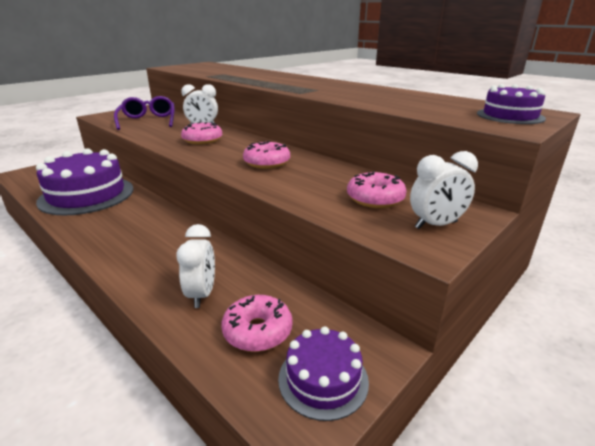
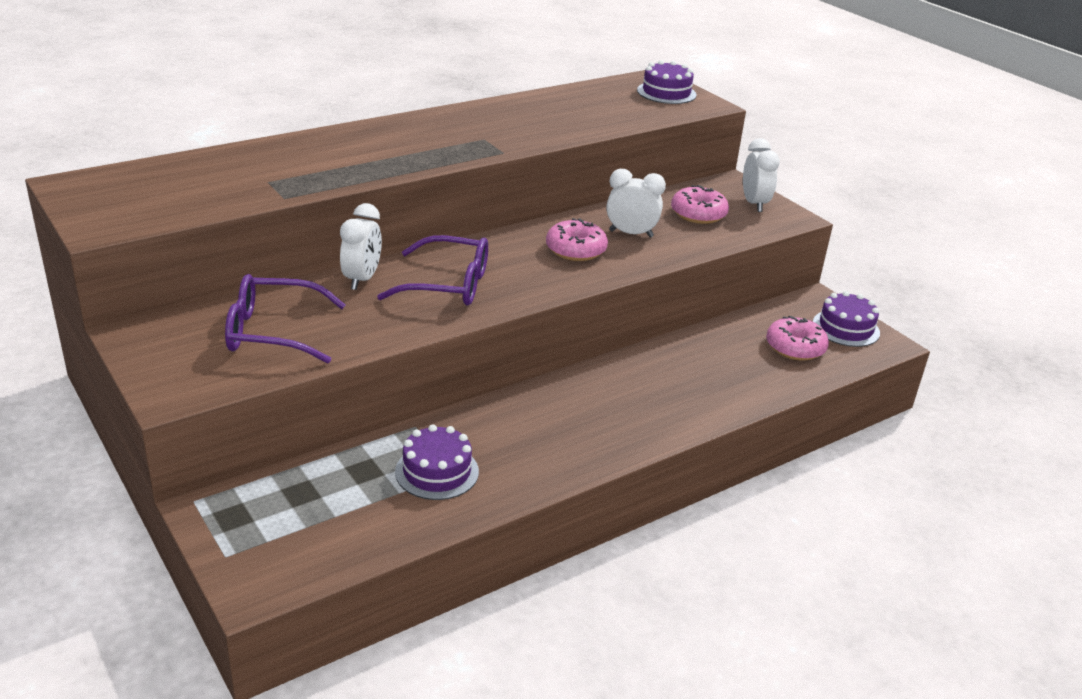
camera: 80 degrees left, 5 degrees up
(87, 195) = (437, 471): purple cake -> purple cake, size x0.52
(201, 294) = (741, 371): white clock -> white clock (631, 234)
(202, 140) = (448, 285): pink donut -> purple glasses

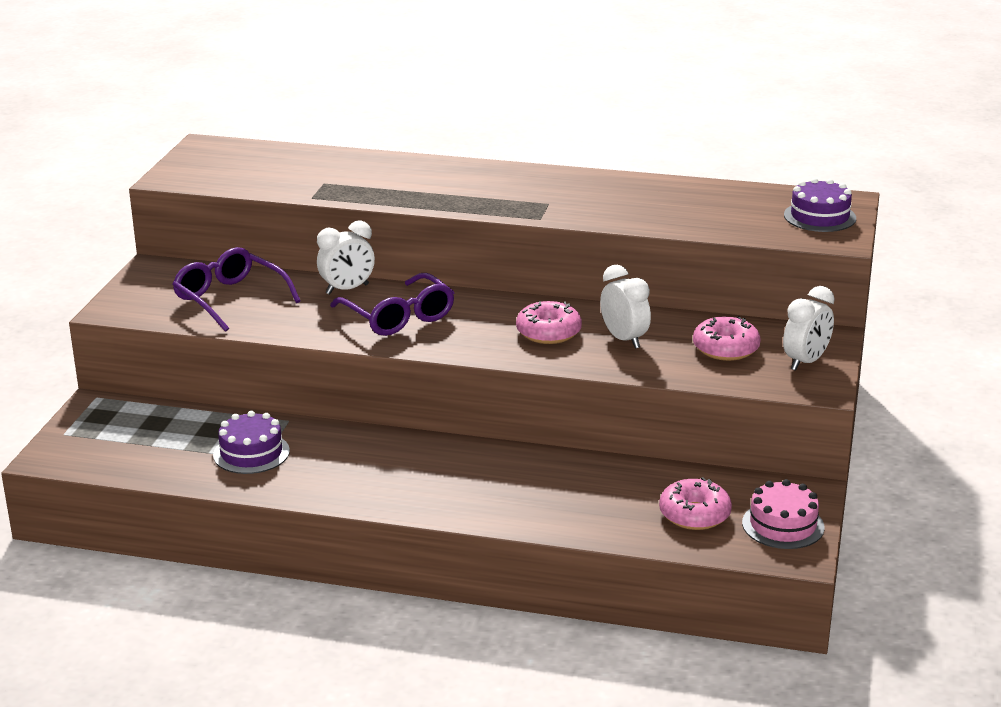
camera: 50 degrees right, 5 degrees down
(846, 328) = (783, 525): purple cake -> pink cake

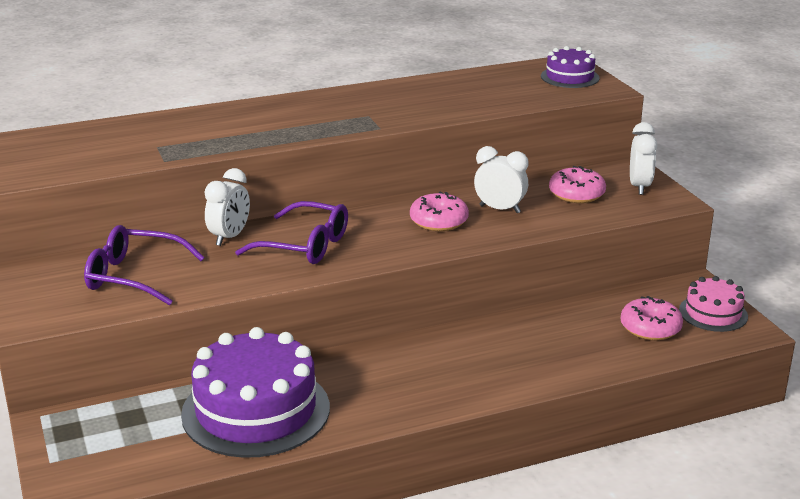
camera: 35 degrees left, 0 degrees up
(251, 453) = (256, 410): purple cake -> purple cake, size x1.93

